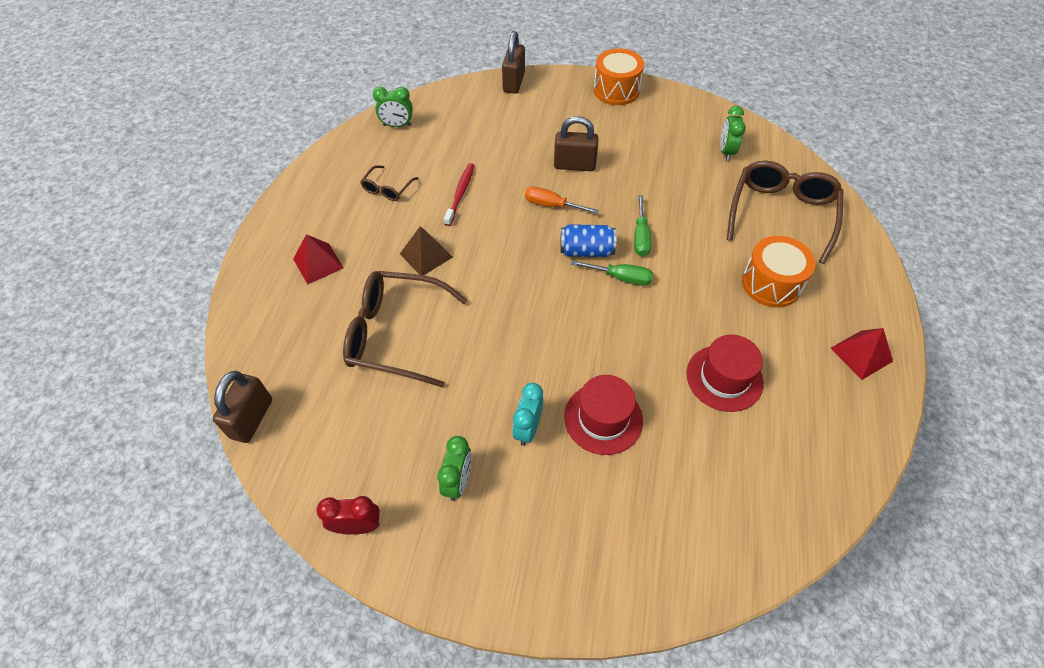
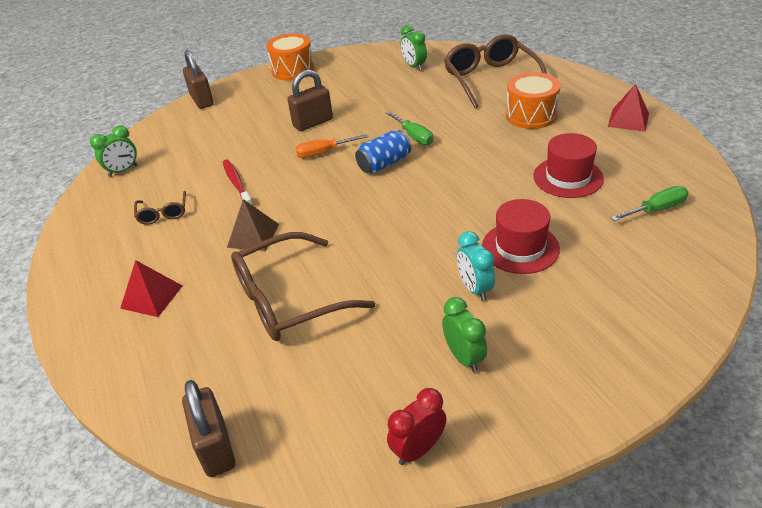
camera: 35 degrees left, 15 degrees down
(620, 277) = (428, 165): green screwdriver -> green screwdriver (656, 209)

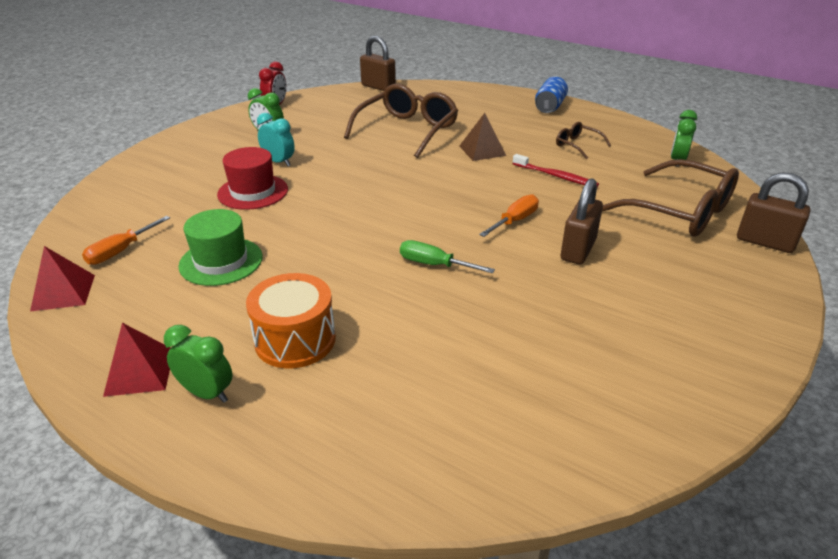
camera: 145 degrees right, 5 degrees down
(151, 297) = (499, 113): red pyramid -> red pyramid (63, 292)
(293, 70) = (748, 328): orange drum -> none
(384, 164) = (436, 226): blue can -> blue can (549, 107)
(414, 66) = (565, 399): green clock -> green clock (207, 393)
(490, 79) = (400, 404): brown glasses -> brown glasses (680, 212)
(568, 177) = (221, 261): red hat -> green hat
(656, 209) = (121, 251): green screwdriver -> orange screwdriver

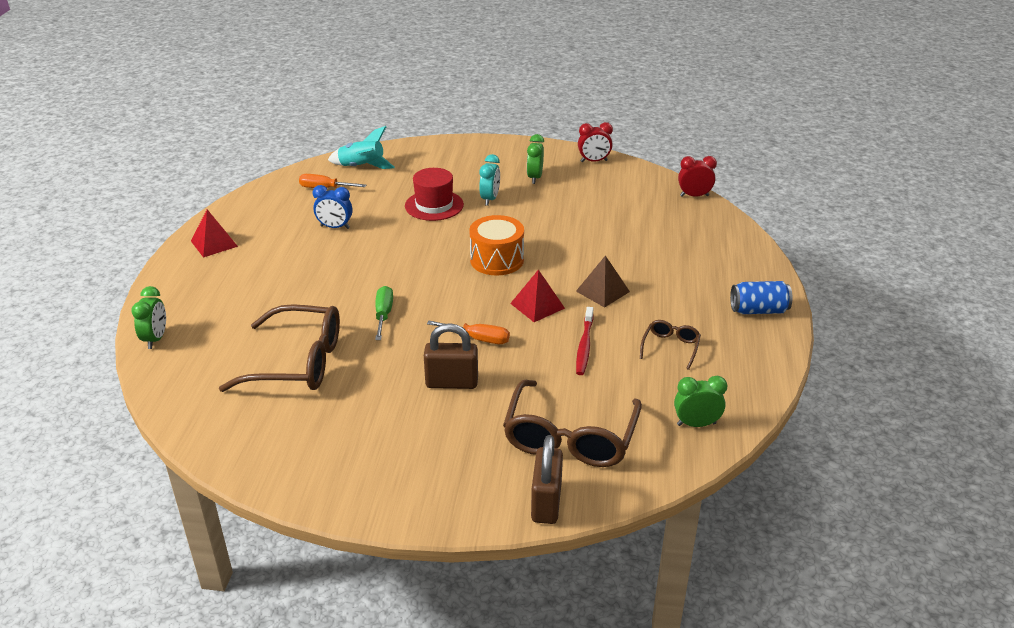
camera: 65 degrees right, 0 degrees up
(63, 292) = (272, 189): red pyramid -> red pyramid (537, 305)
(108, 216) = (362, 167): none -> turquoise rocket
(207, 393) = (205, 271): green clock -> green clock (156, 339)
(221, 261) = (335, 227): green hat -> blue clock
(295, 340) = (265, 284): orange drum -> orange drum (497, 260)
(378, 87) = (694, 196): brown padlock -> red clock
(407, 130) = (608, 239): brown glasses -> brown glasses (298, 362)

